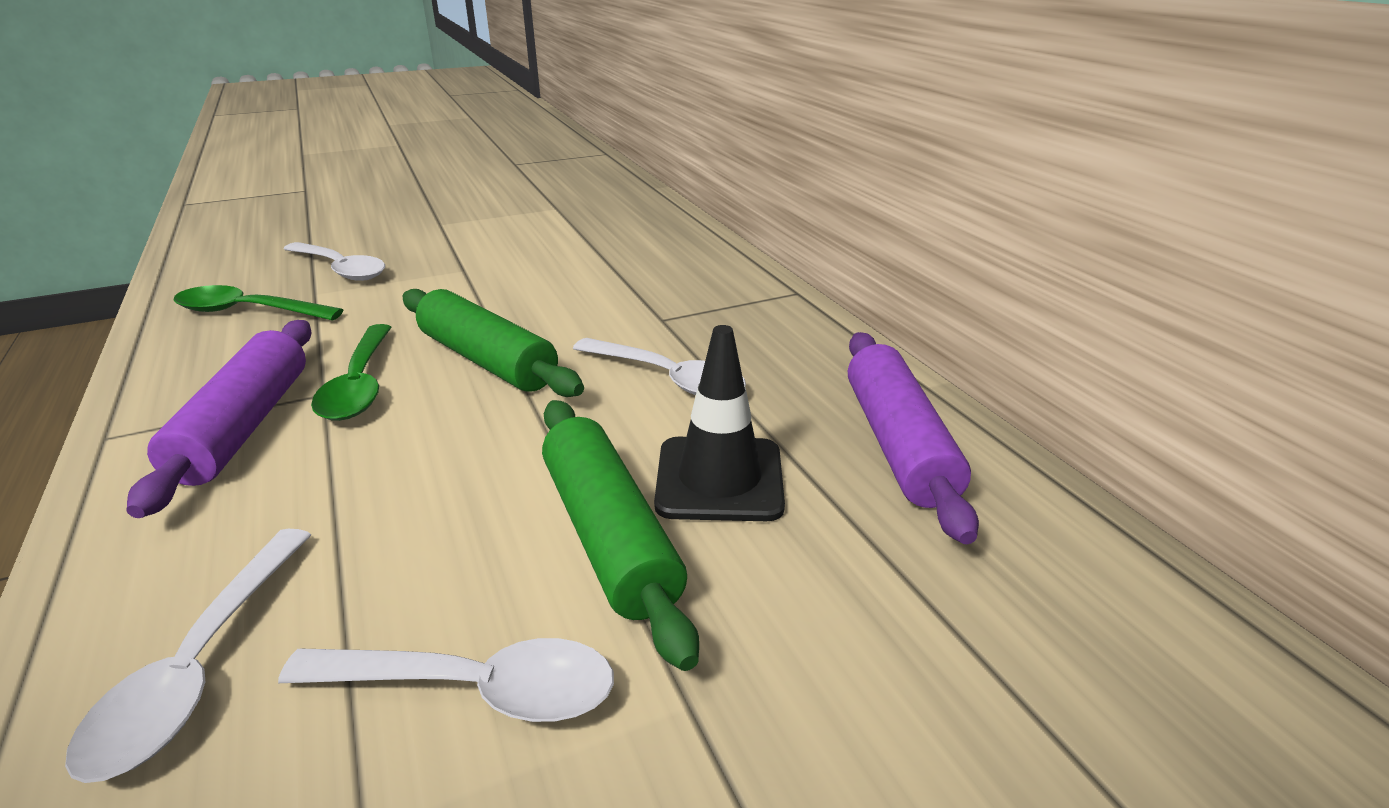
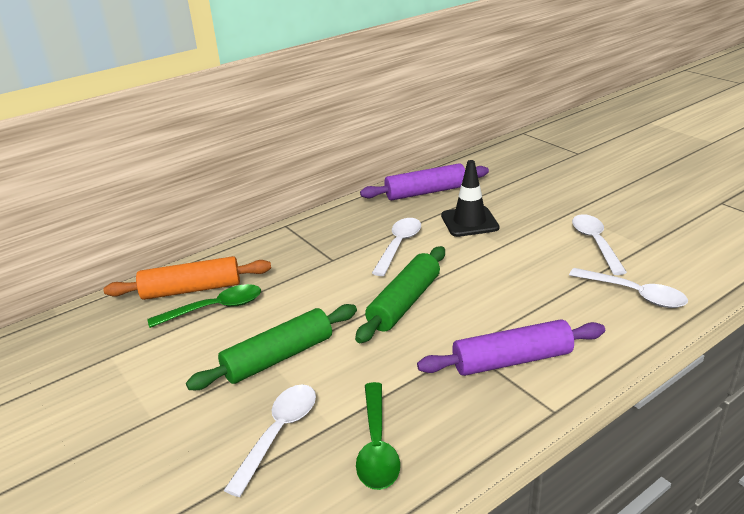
camera: 100 degrees left, 0 degrees up
(200, 667) = (634, 294): white spoon -> white spoon turned 45 degrees clockwise
(360, 385) = (451, 338): green spoon -> green spoon (215, 308)
(609, 535) = (516, 236): green rolling pin -> green rolling pin (278, 357)
(651, 236) = (191, 289): none -> orange rolling pin

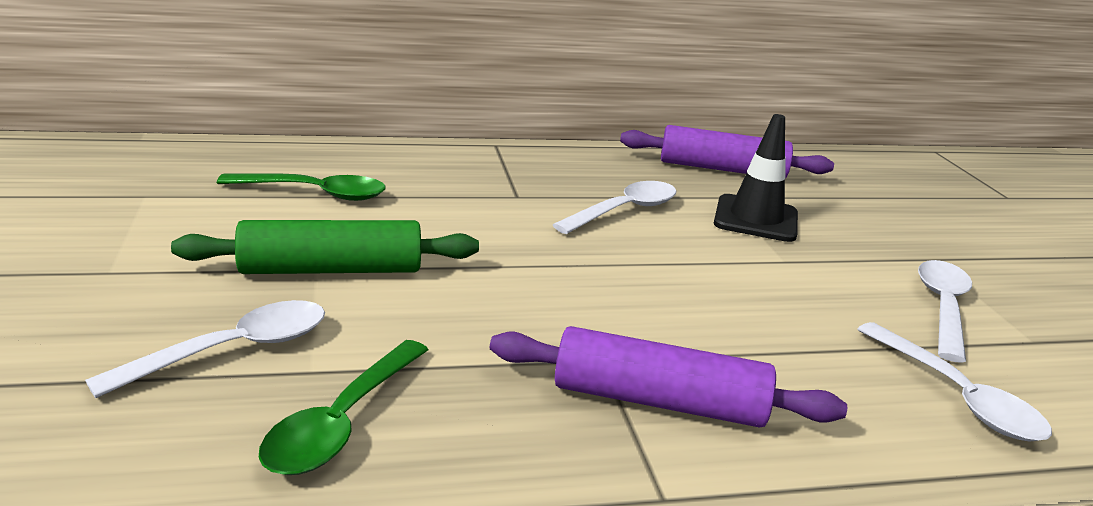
camera: 20 degrees right, 5 degrees down
(191, 289) = (310, 167): orange rolling pin -> none
(404, 303) = (565, 274): green rolling pin -> none

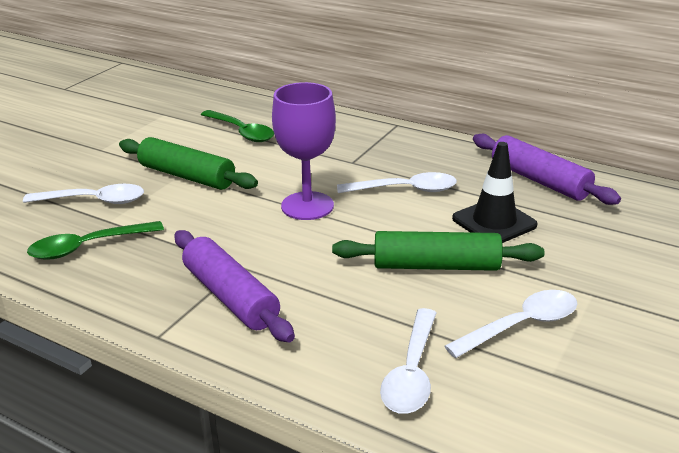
camera: 45 degrees right, 5 degrees up
(554, 259) = (307, 206): none -> purple goblet
(786, 279) = (436, 266): none -> green rolling pin

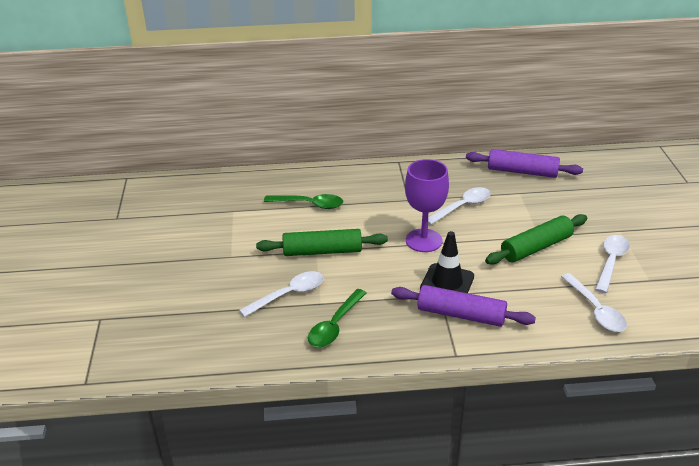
camera: 35 degrees left, 5 degrees up
(494, 222) = (531, 208): black traffic cone -> black traffic cone (447, 283)

